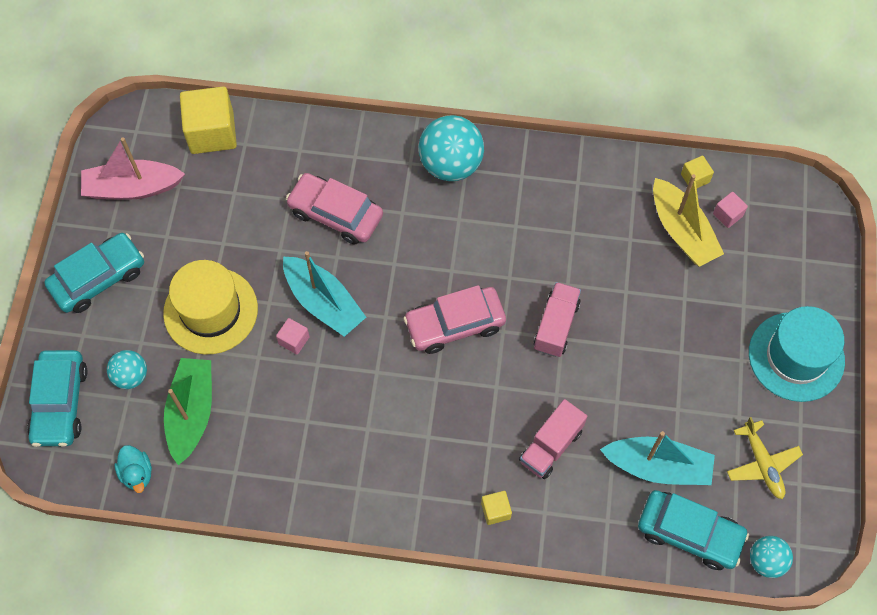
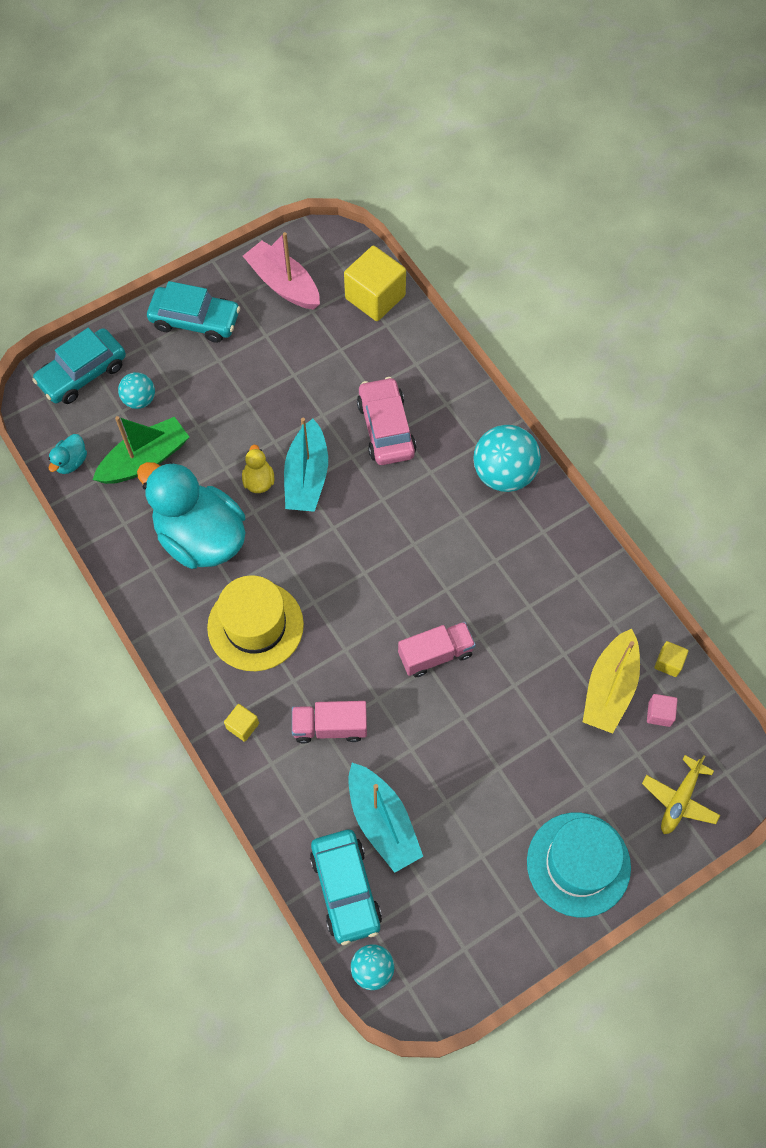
camera: 50 degrees right, 0 degrees up
(210, 311) = (233, 409): yellow hat -> yellow hat (255, 626)
(294, 340) = (259, 481): pink cube -> yellow duck
(303, 421) = (200, 537): none -> turquoise duck
(455, 324) = (370, 580): pink car -> none
(762, 464) = (455, 905): yellow plane -> yellow plane (679, 800)

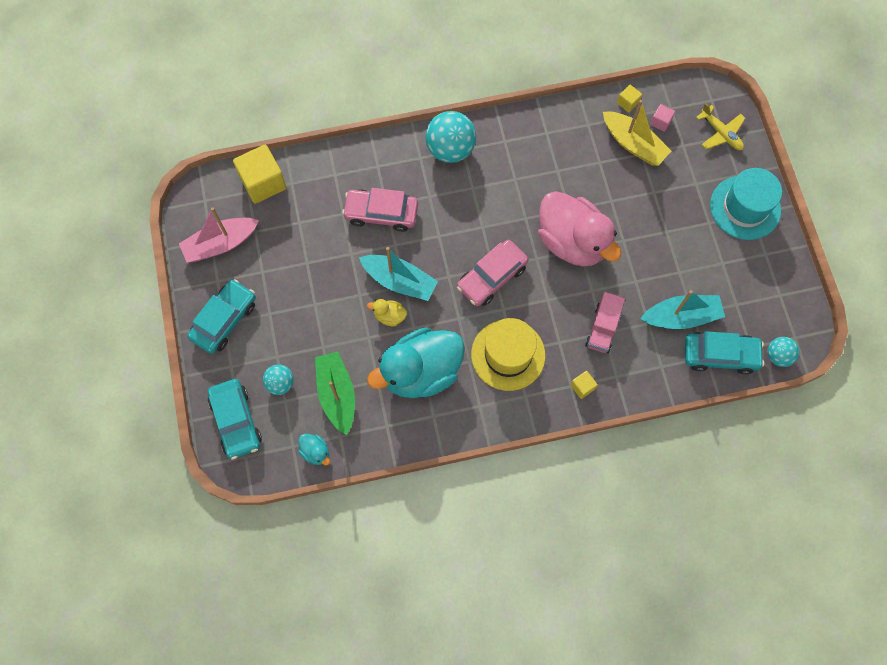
camera: 70 degrees left, 5 degrees up
(350, 575) = (492, 277): none -> pink car
(435, 654) = (572, 242): pink truck -> pink duck

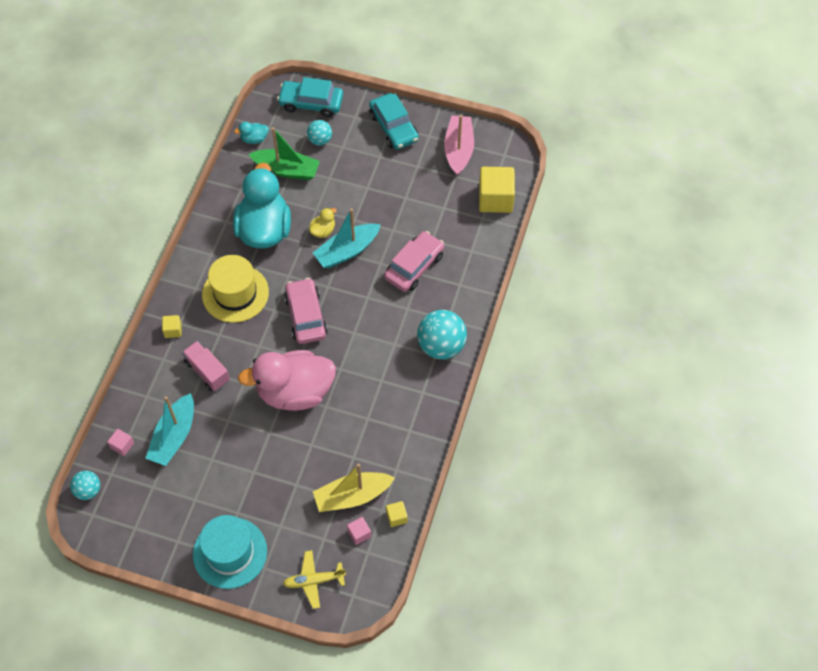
camera: 120 degrees right, 10 degrees down
(720, 355) = (122, 445): turquoise car -> pink cube

